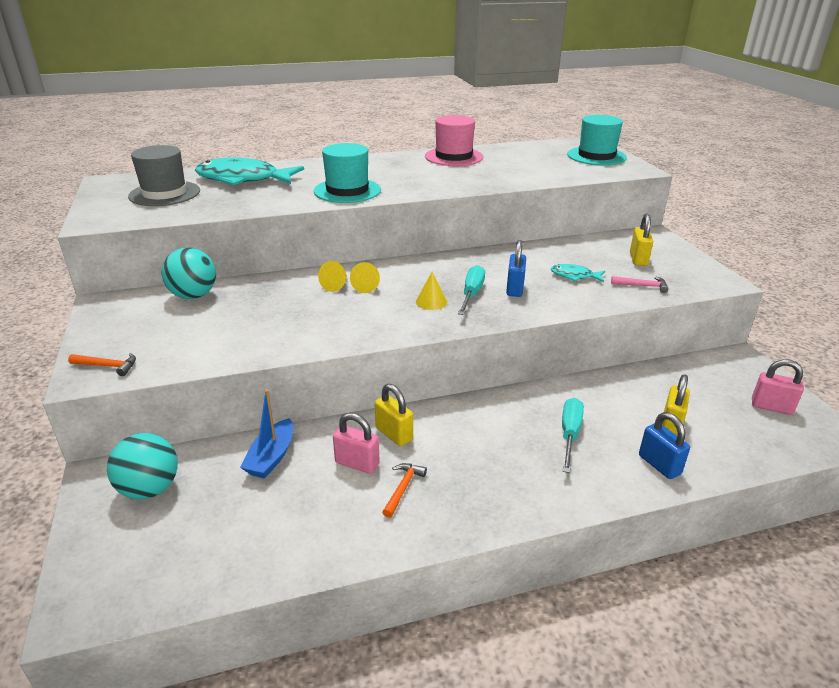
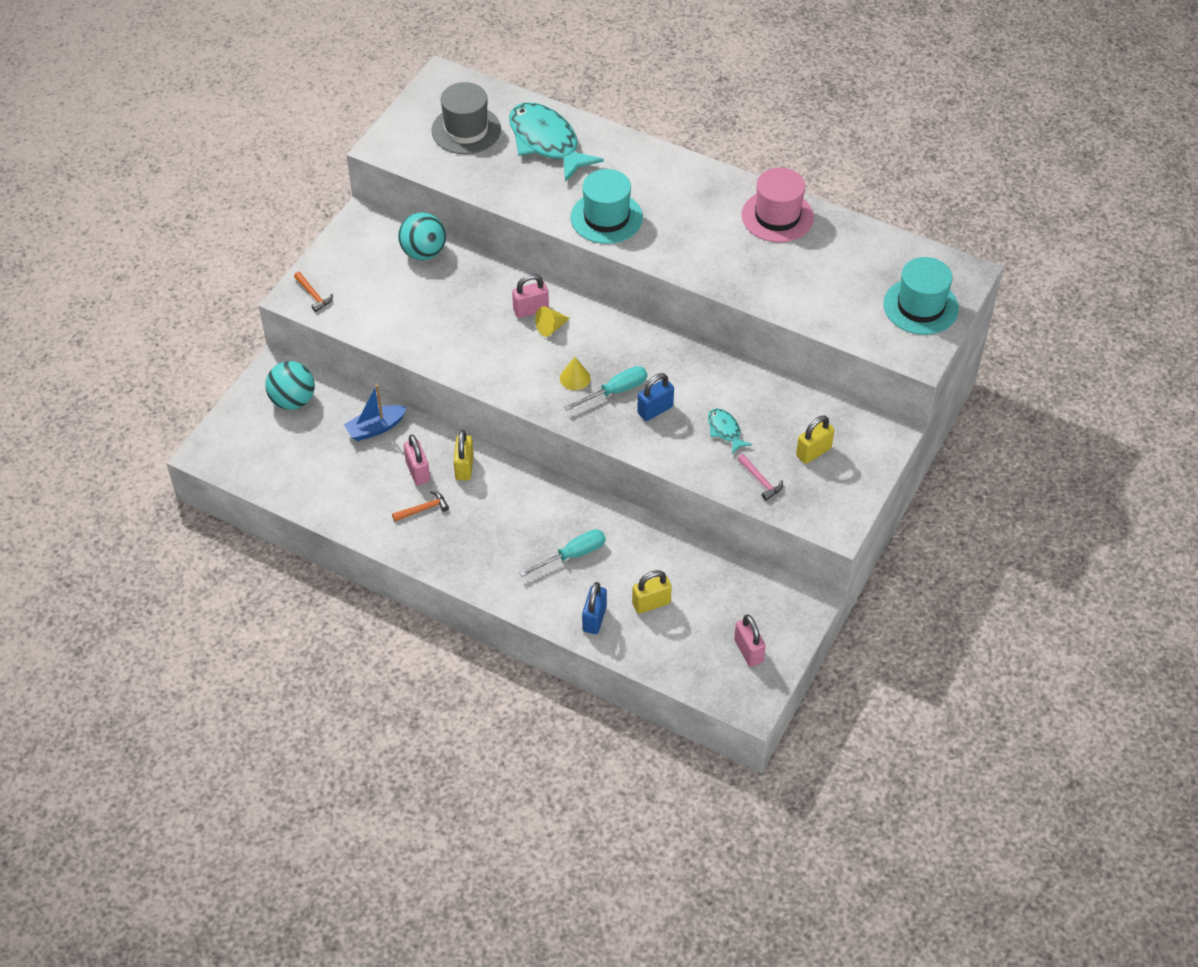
camera: 45 degrees right, 20 degrees up
(336, 285) = (531, 310): yellow cone -> pink padlock

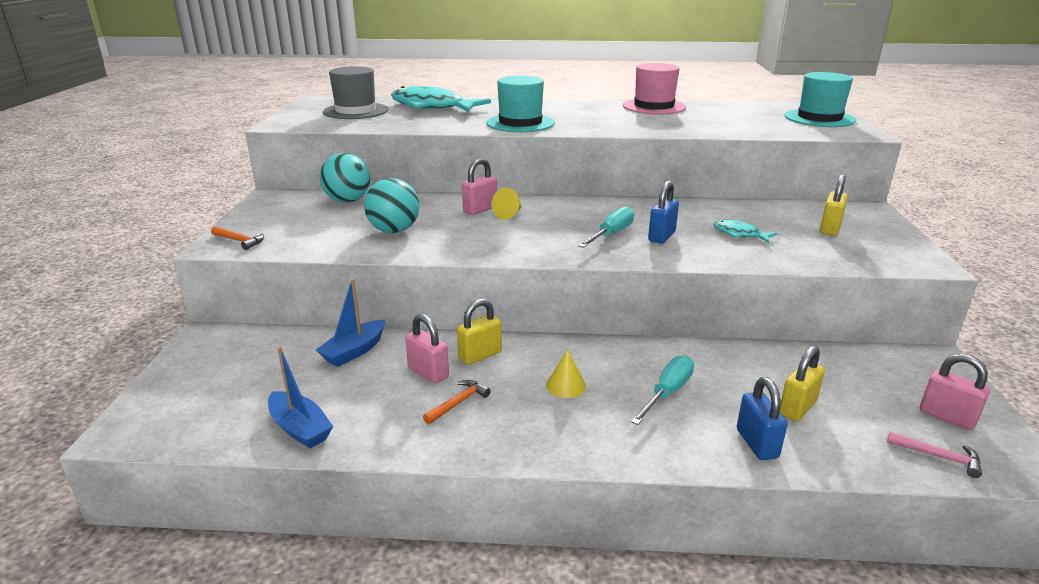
camera: 25 degrees left, 25 degrees down
(293, 400) = (238, 354): turquoise ball -> turquoise ball (394, 230)
(312, 493) = (300, 428): none -> blue boat
(464, 467) = (480, 355): yellow padlock -> yellow padlock turned 75 degrees clockwise
(575, 378) = (564, 235): yellow cone -> yellow cone (566, 385)
(760, 480) = (816, 253): pink hammer -> pink hammer (938, 457)

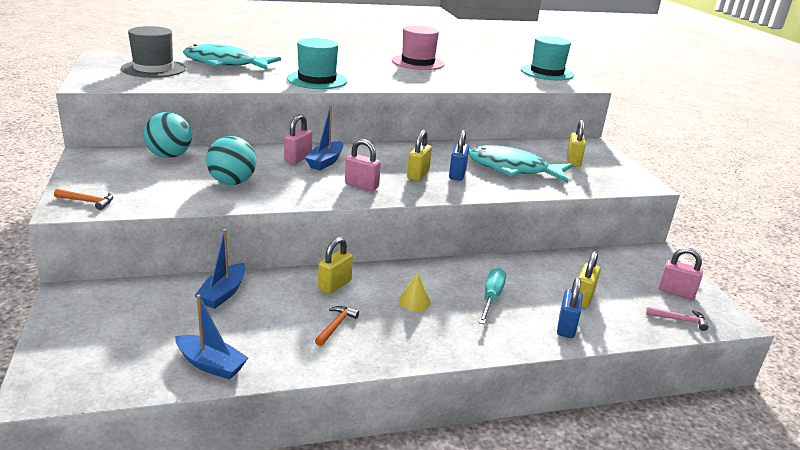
camera: 20 degrees left, 0 degrees up
(428, 373) = (298, 304): pink padlock -> pink padlock (361, 186)
(509, 214) = (325, 162): yellow cone -> blue boat
(611, 234) = (418, 175): turquoise screwdriver -> yellow padlock
(739, 234) = (513, 169): turquoise fish -> turquoise fish, size x2.16
(756, 443) = (566, 327): blue padlock -> blue padlock turned 45 degrees clockwise

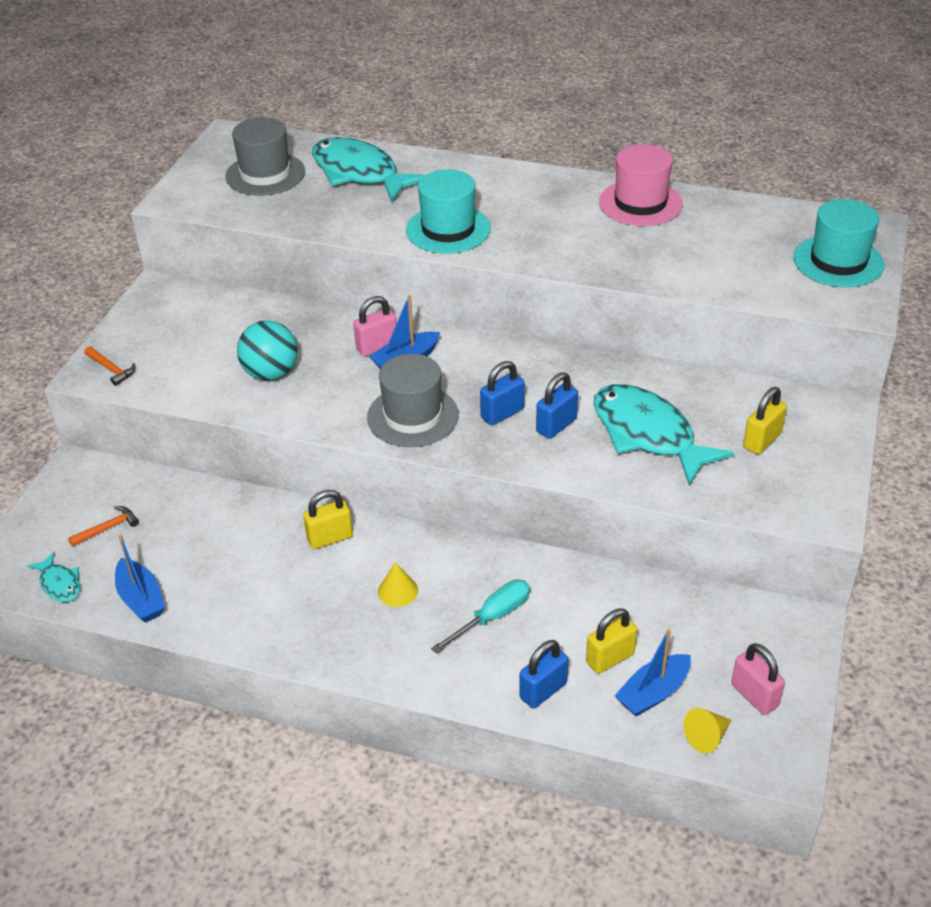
camera: 35 degrees right, 15 degrees up
(118, 377) = (59, 584): none -> turquoise fish
(170, 156) = (237, 309): turquoise ball -> none
(223, 293) = (210, 512): blue boat -> blue boat (653, 693)
(336, 326) = (288, 594): orange hammer -> orange hammer (107, 528)
(361, 186) = (412, 416): pink padlock -> grey hat
(418, 175) = (502, 413): yellow padlock -> blue padlock
(679, 320) = (706, 737): pink hammer -> yellow cone

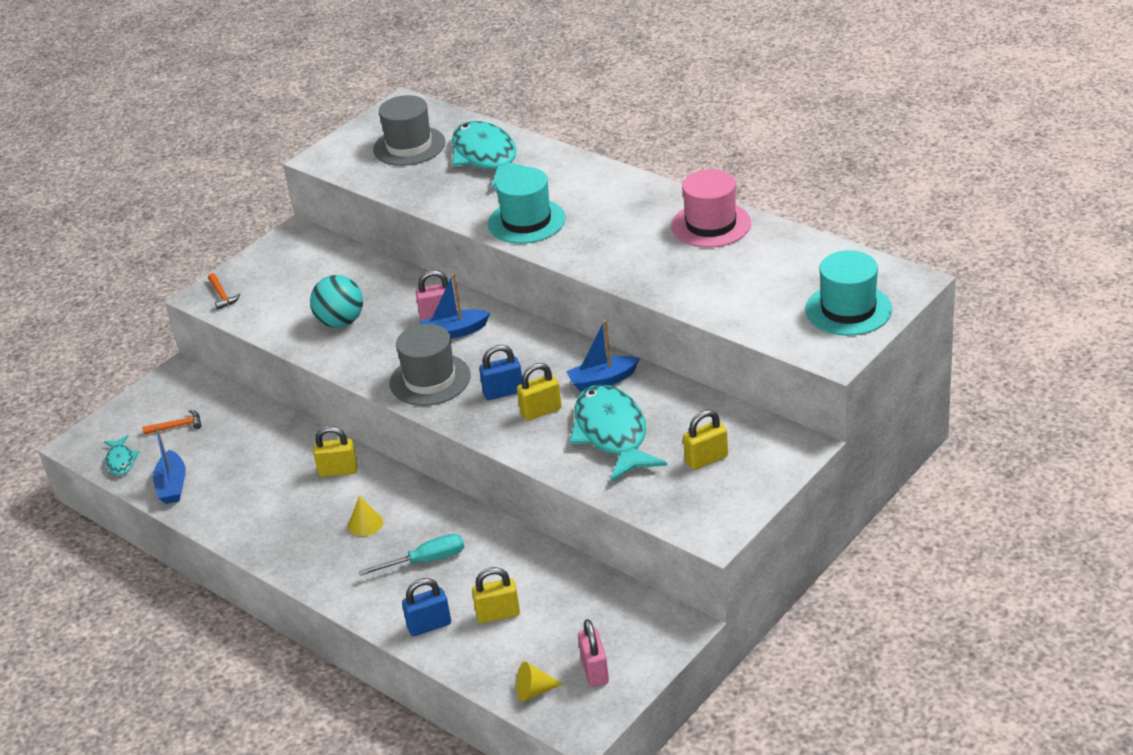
camera: 25 degrees right, 5 degrees down
(556, 425) = (541, 411): blue padlock -> yellow padlock
(653, 693) = (514, 648): blue boat -> blue boat (602, 380)

